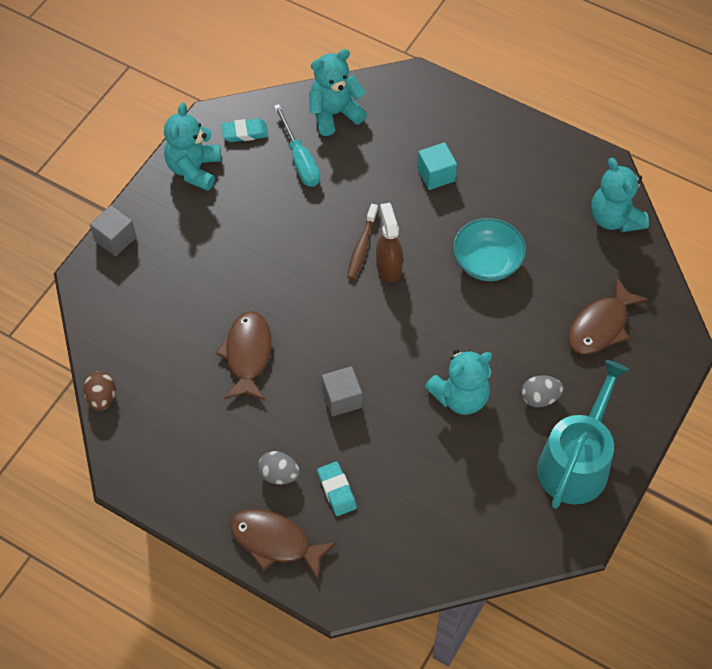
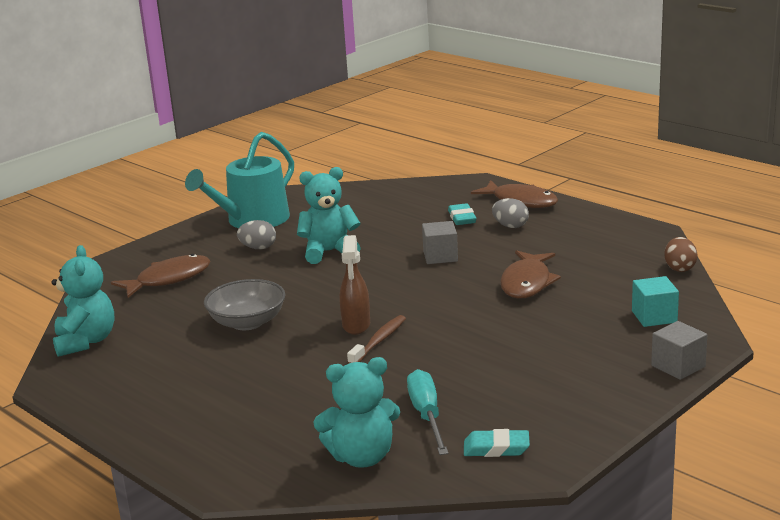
camera: 165 degrees left, 35 degrees down
(194, 169) = (573, 418): turquoise teddy bear -> none
(436, 175) = (260, 389): turquoise cube -> turquoise cube (654, 317)
(487, 261) = (247, 322): turquoise bowl -> grey bowl

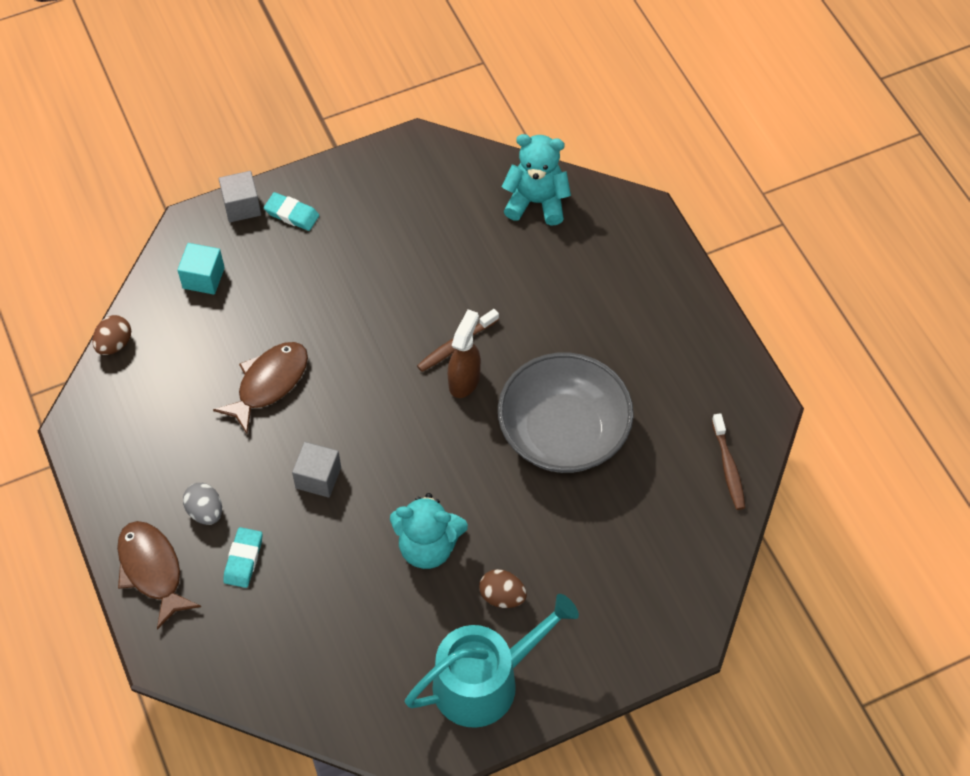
camera: 160 degrees left, 35 degrees up
(86, 341) = (728, 467): turquoise teddy bear -> brown toothbrush
(168, 279) = (622, 565): brown fish -> none
(247, 322) = (563, 432): grey bowl -> grey bowl, size x1.57
(258, 248) = (502, 596): grey egg -> brown egg
(427, 415) = (467, 228): turquoise screwdriver -> none
(496, 448) = (437, 173): turquoise eraser -> turquoise eraser (292, 214)

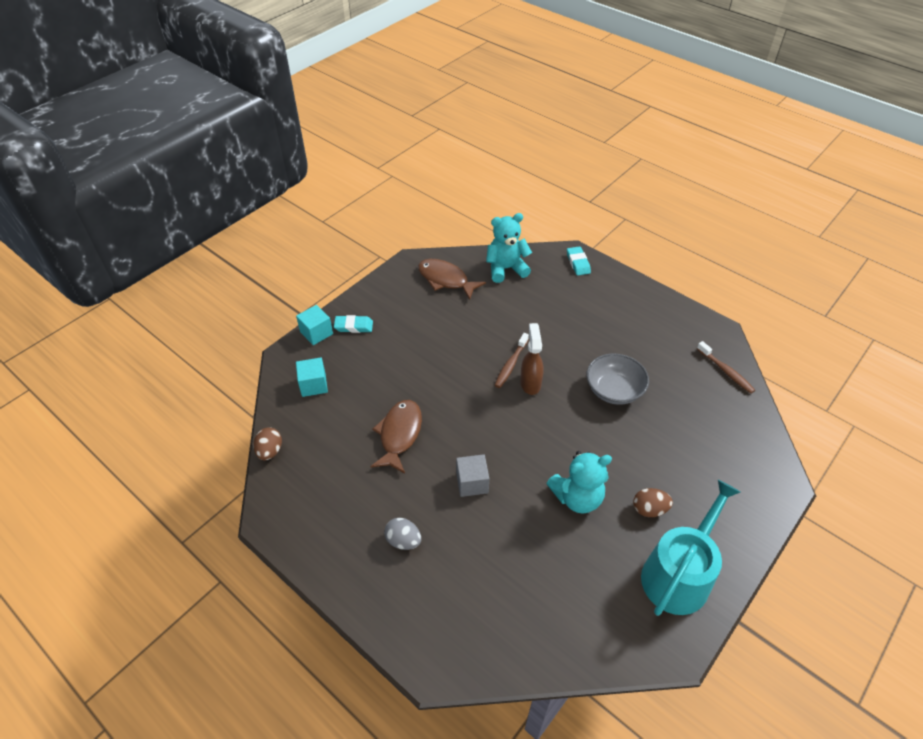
camera: 25 degrees left, 10 degrees down
(152, 570) = (386, 603): brown fish -> brown fish (446, 280)
(242, 206) = (316, 333): grey cube -> turquoise cube
(243, 559) = (452, 563): turquoise eraser -> turquoise eraser (578, 263)
(563, 432) = (614, 390): grey bowl -> grey bowl, size x0.64

